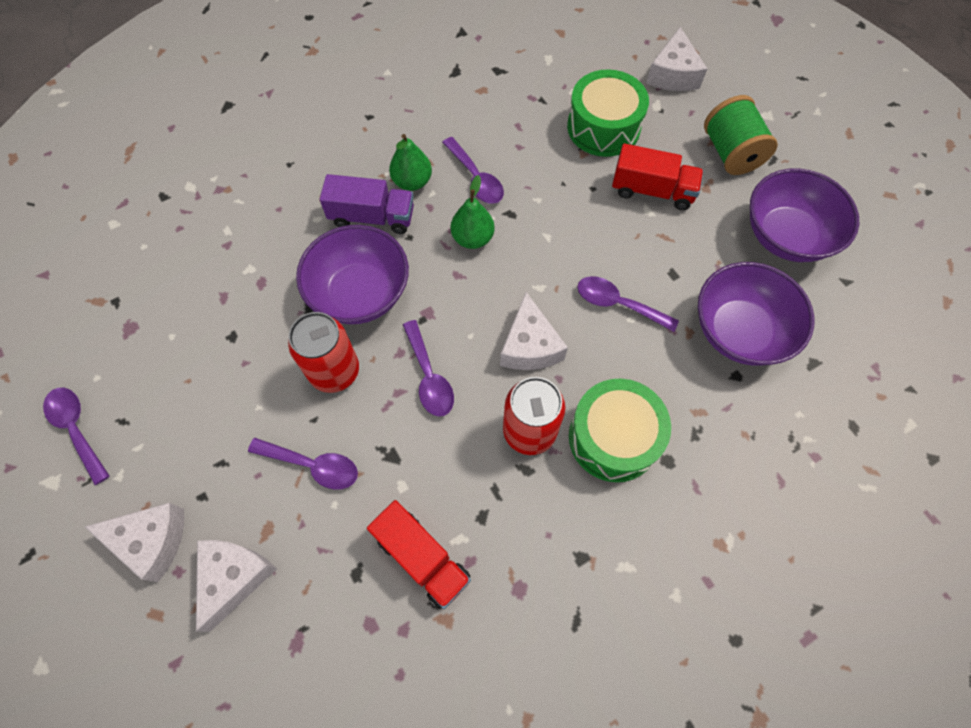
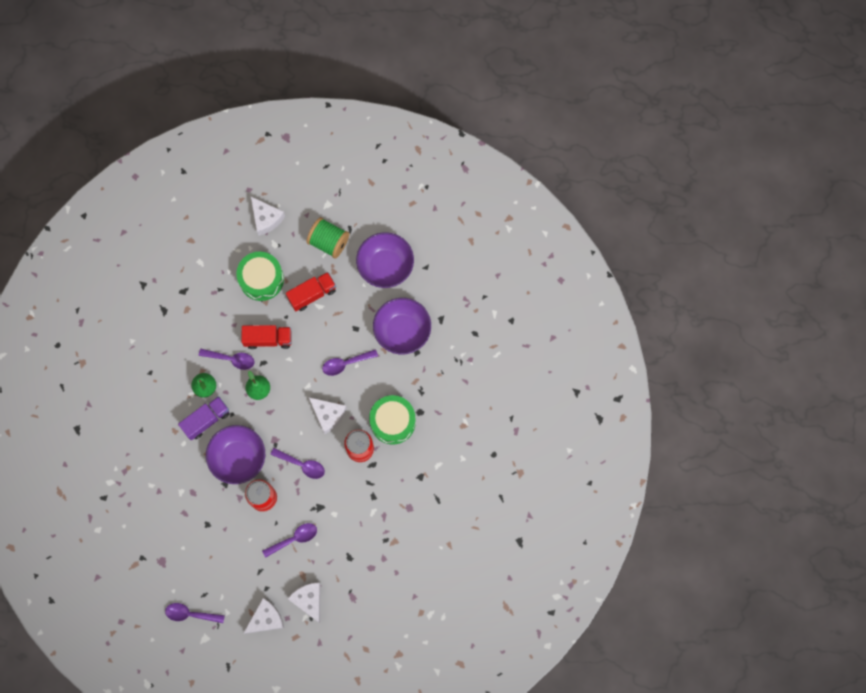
camera: 45 degrees left, 10 degrees up
(422, 558) = (366, 530): red truck -> red truck (268, 339)

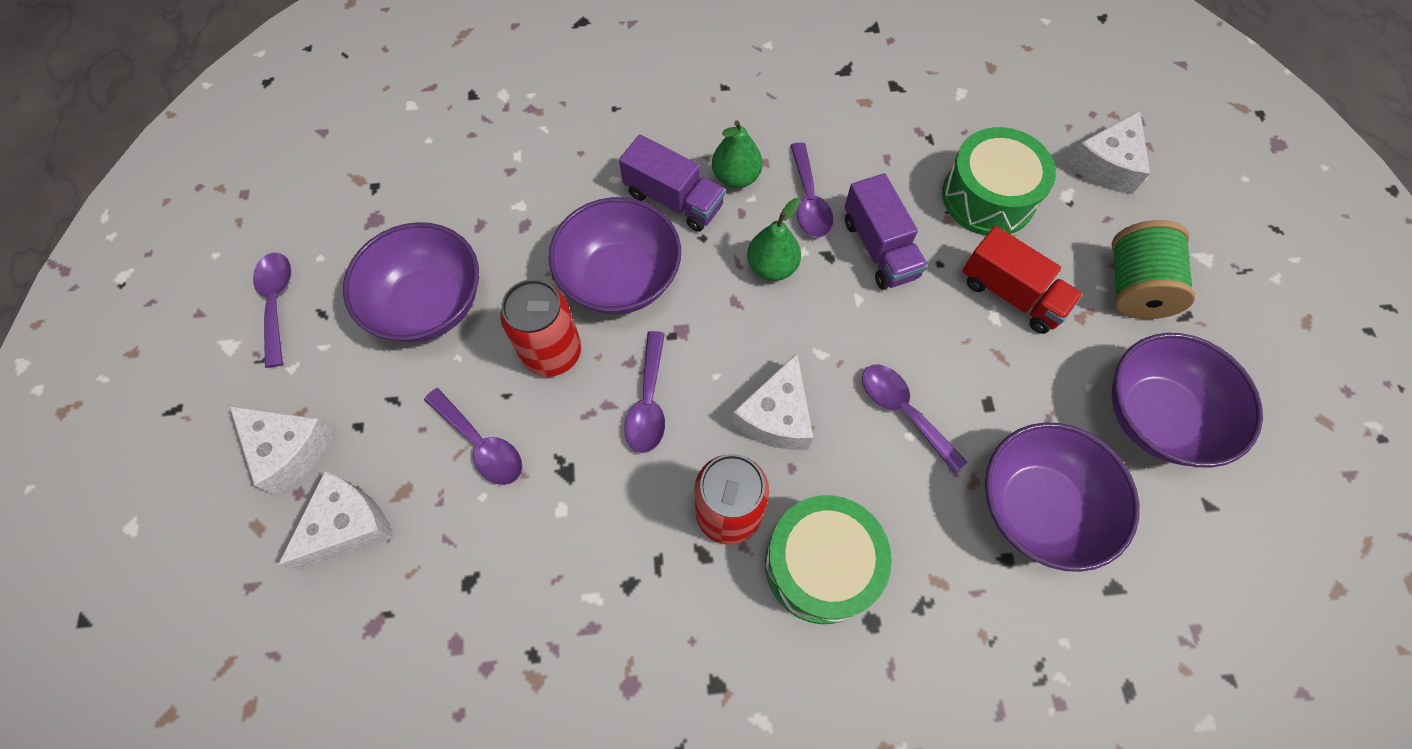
camera: 70 degrees right, 10 degrees down
(218, 546) = (429, 304): none -> purple bowl
(268, 339) = (879, 248): red truck -> purple truck

